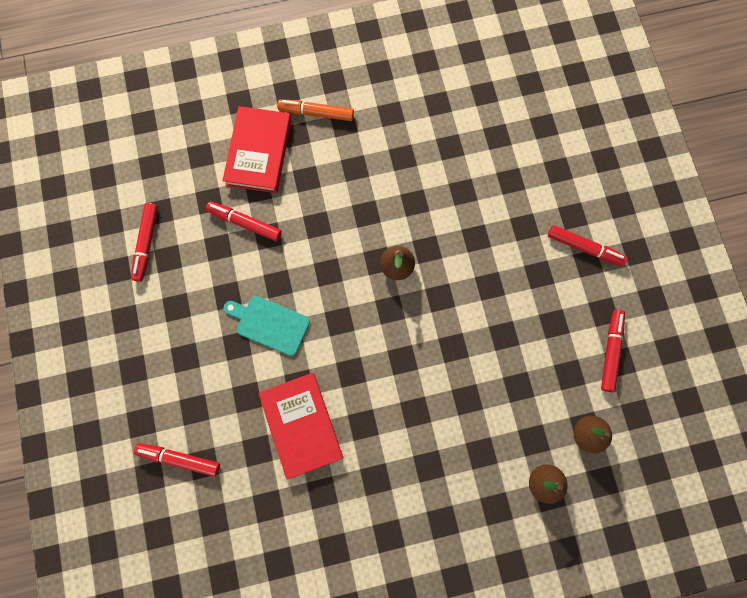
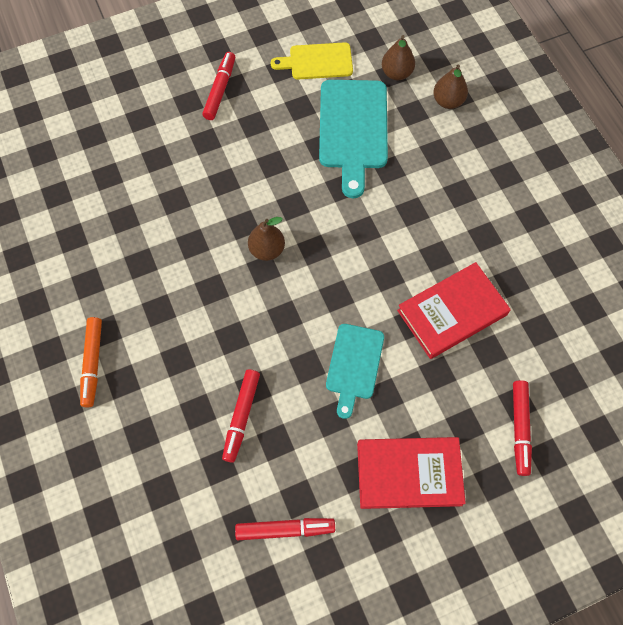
camera: 100 degrees left, 10 degrees down
(259, 152) = (149, 420): red book -> red book (409, 474)
(520, 372) = (353, 129): none -> turquoise cutting board
(610, 351) = (317, 62): red marker -> yellow cutting board

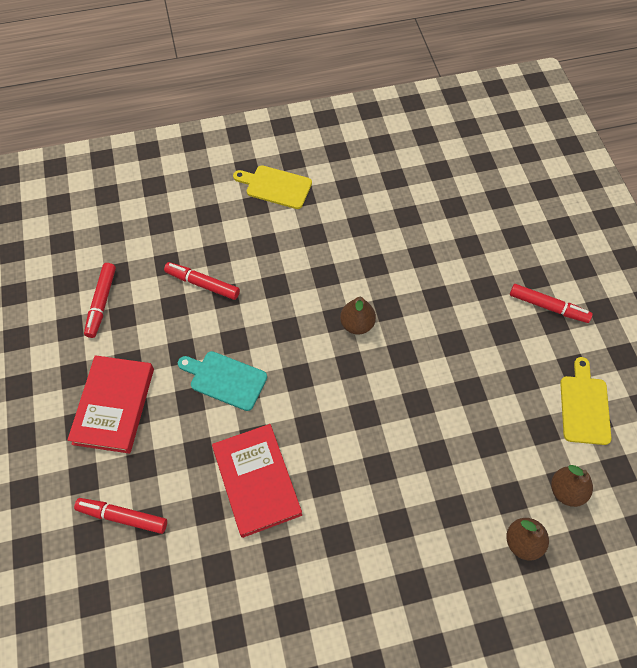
camera: 100 degrees right, 5 degrees down
(92, 363) = (275, 186): orange marker -> yellow cutting board
(353, 129) = (489, 427): turquoise cutting board -> none

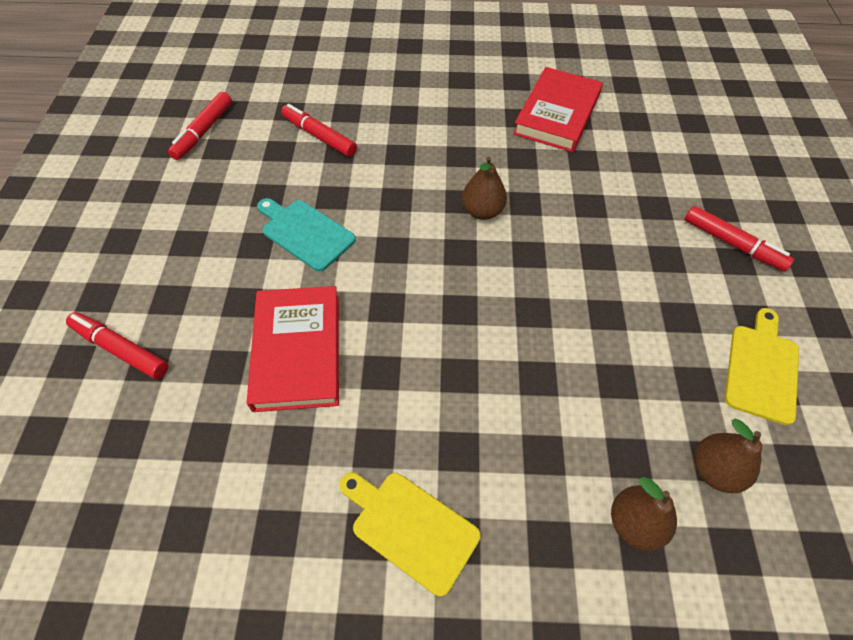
camera: 15 degrees right, 5 degrees down
(114, 406) = (168, 231): red book -> red book (557, 114)
(275, 186) = (435, 66): yellow cutting board -> yellow cutting board (410, 528)

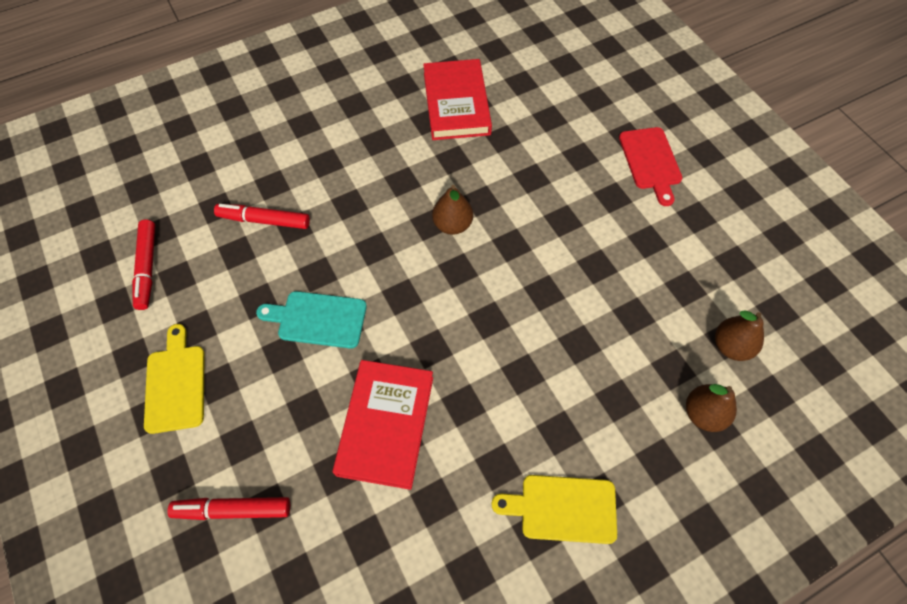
camera: 30 degrees left, 5 degrees up
(297, 351) = (386, 425): red book -> red book turned 45 degrees clockwise
(732, 244) = (650, 161): red marker -> red cutting board
(761, 369) = (720, 253): yellow cutting board -> yellow cutting board (175, 384)

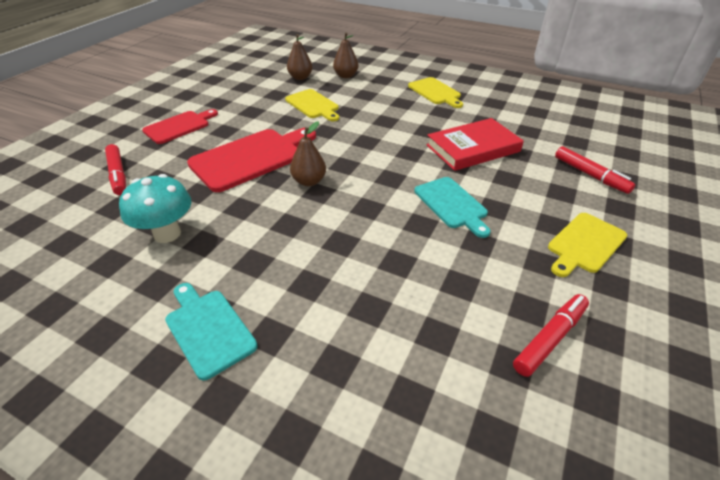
camera: 125 degrees left, 20 degrees down
(264, 220) = (412, 286): red marker -> red marker (118, 174)
(337, 97) = (208, 329): none -> turquoise cutting board
(456, 103) = (167, 234): red book -> turquoise mushroom
(533, 197) = (251, 158): none -> red cutting board
(623, 315) = (313, 105): none -> yellow cutting board

